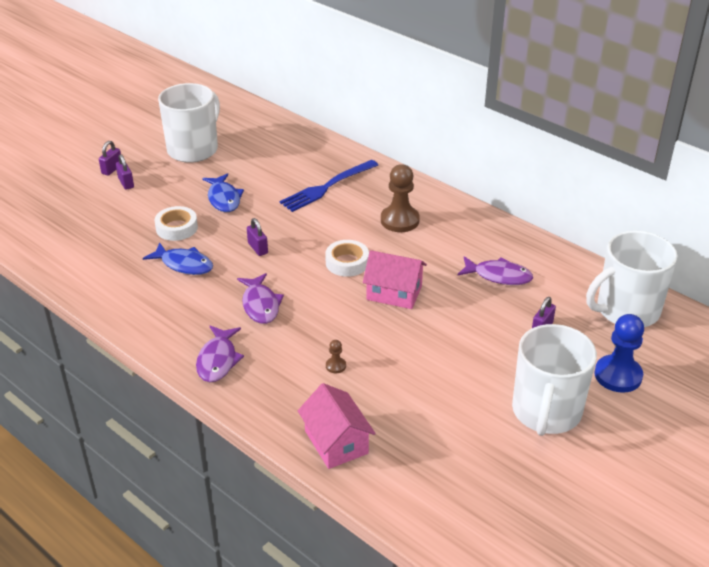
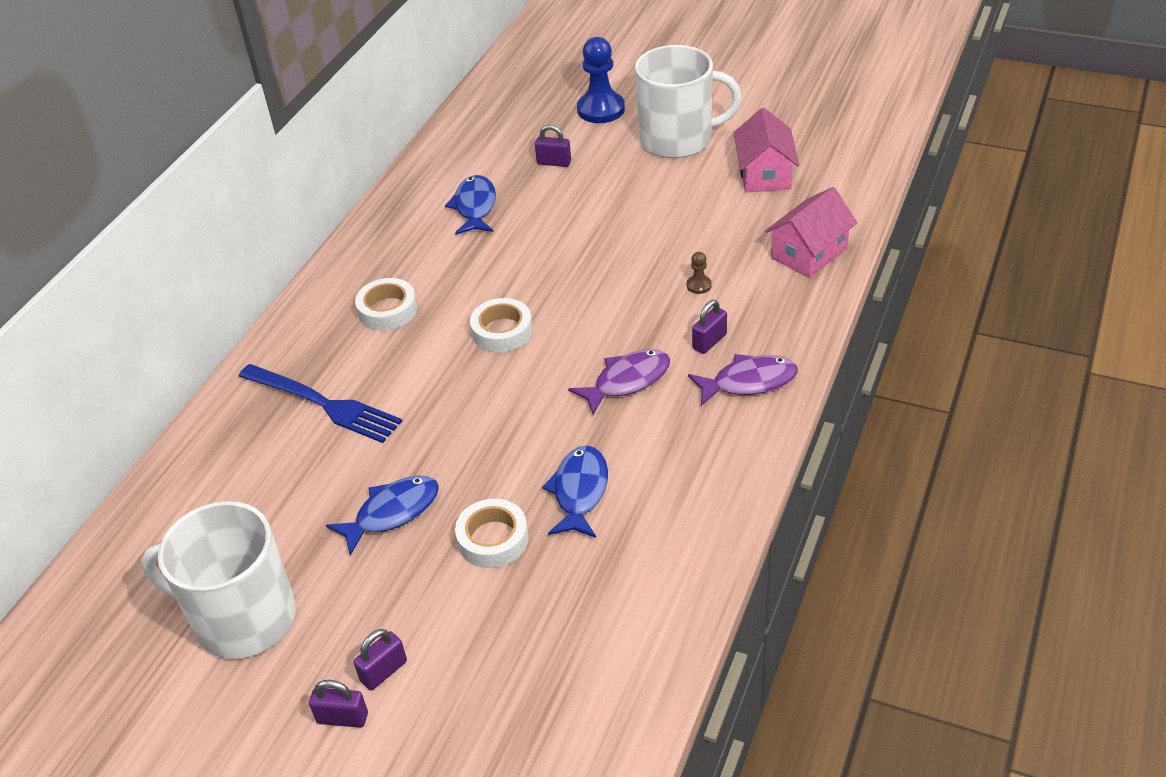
camera: 105 degrees left, 5 degrees up
(258, 248) = (507, 426): purple padlock -> purple padlock (709, 341)
(394, 293) = (545, 276): pink house -> pink house (764, 174)
(399, 220) = (387, 310): brown pawn -> white tape
(499, 276) = (475, 207): purple fish -> blue fish
(626, 310) = (496, 118): white mug -> none

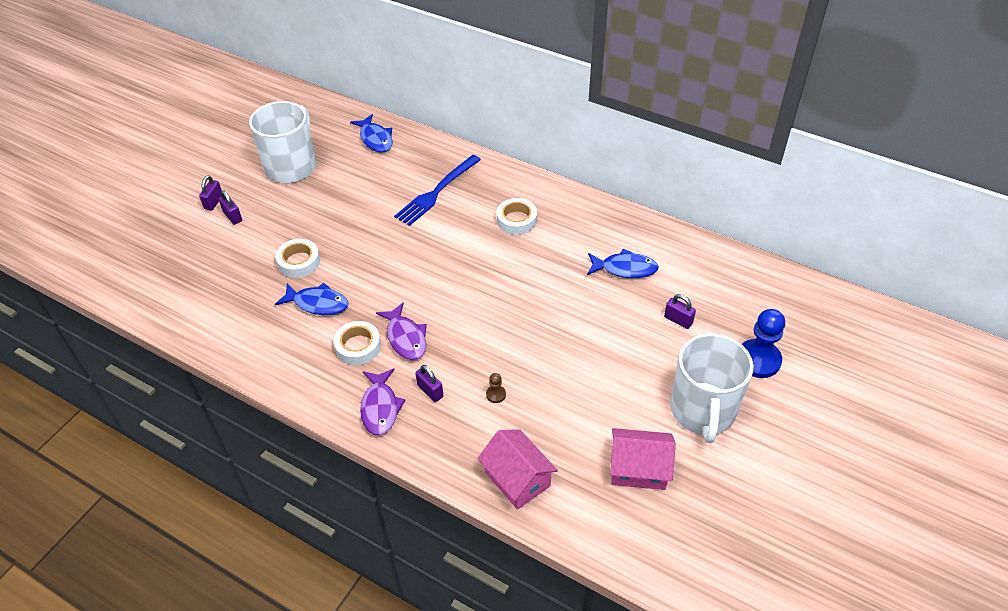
camera: 95 degrees right, 5 degrees up
(392, 512) = (337, 221): blue fish -> blue fish (375, 139)
(502, 331) = (477, 276): white tape -> white tape (358, 346)
(554, 162) = (678, 320): purple padlock -> purple padlock turned 75 degrees counterclockwise

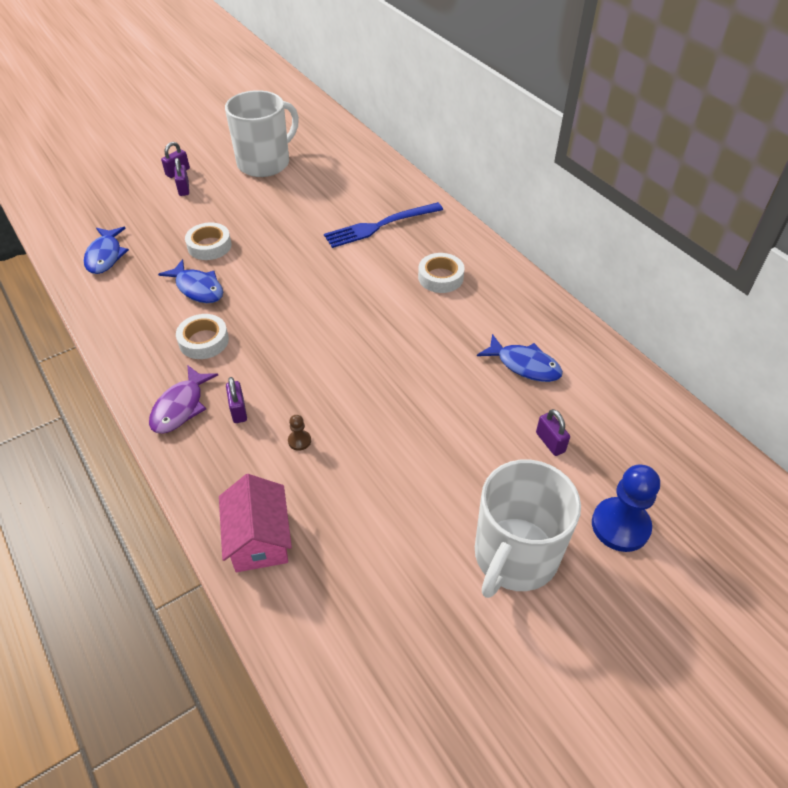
camera: 25 degrees right, 0 degrees up
(375, 139) = (356, 162): blue fish -> blue fish (105, 256)
(406, 338) = (253, 350): purple fish -> none
(638, 469) = (396, 589): pink house -> none

